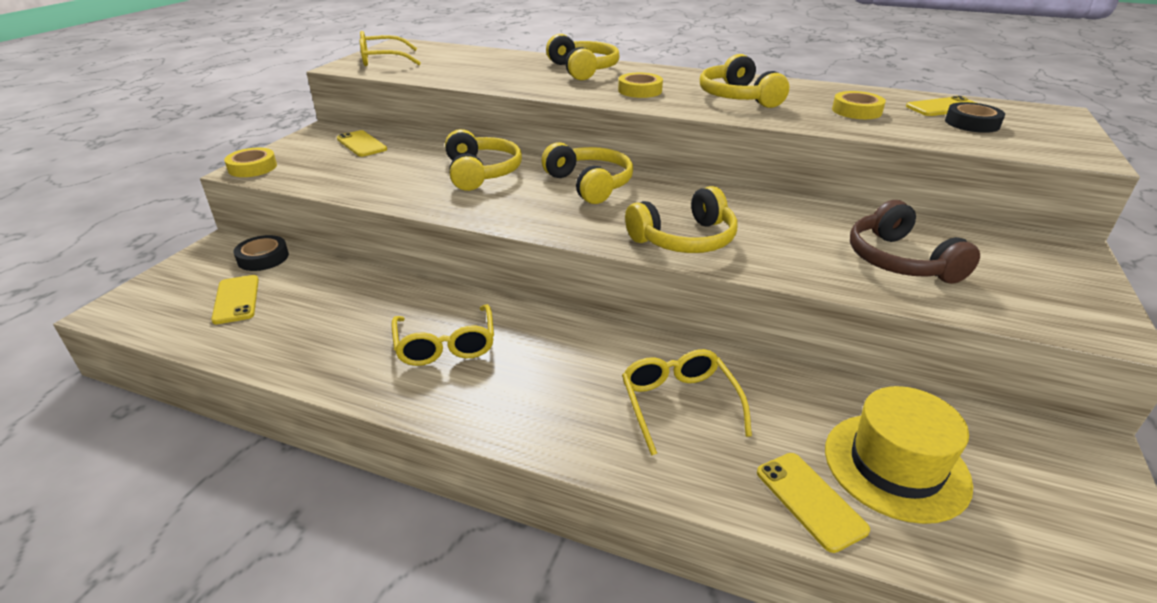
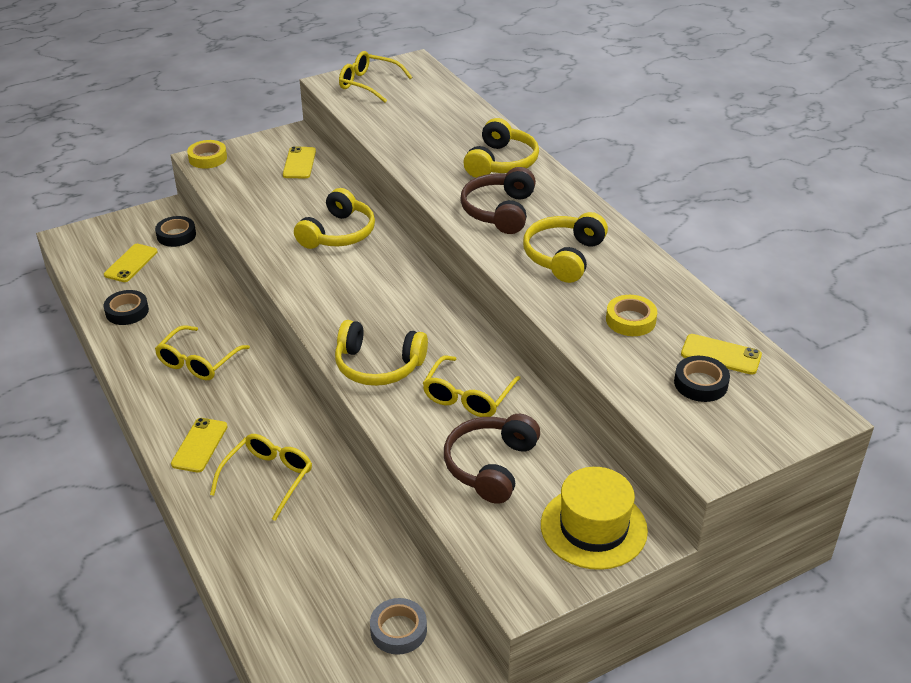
camera: 40 degrees right, 5 degrees up
(291, 341) = (127, 311): none -> black tape
(590, 184) = (394, 283): yellow headphones -> none
(640, 90) = (499, 211): yellow tape -> brown headphones
(790, 227) = (468, 396): none -> yellow glasses
(810, 500) = (251, 571): yellow phone -> yellow phone (199, 445)
(896, 466) = (325, 589): yellow hat -> yellow hat (593, 527)
(1004, 455) = (398, 630): none -> grey tape

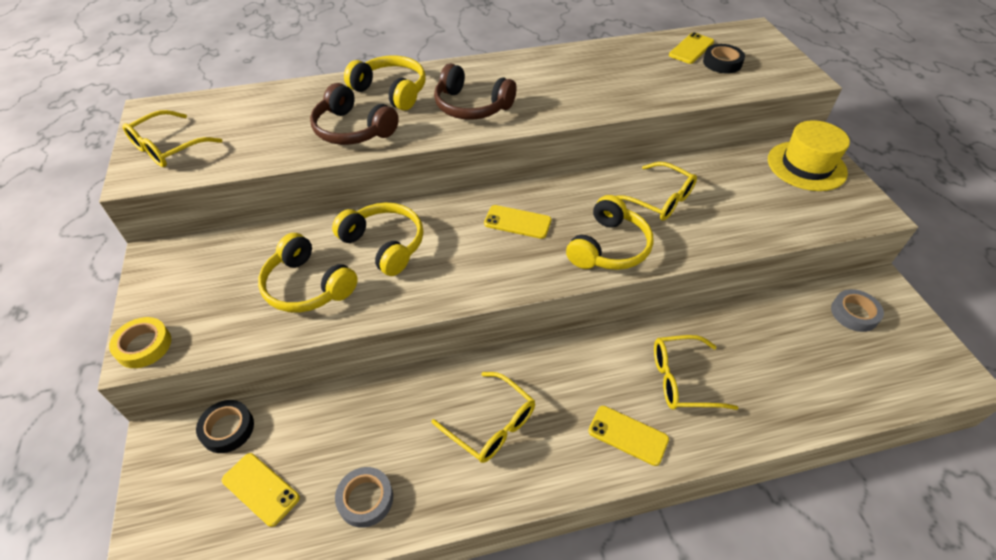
camera: 75 degrees left, 10 degrees up
(127, 311) = (365, 499): black tape -> grey tape
(268, 478) = (682, 380): yellow glasses -> yellow glasses turned 45 degrees counterclockwise
(299, 163) = (224, 258): yellow phone -> yellow phone (517, 222)
(490, 466) = (743, 203): brown headphones -> brown headphones (352, 130)
(563, 256) = (553, 87): yellow headphones -> yellow headphones (307, 286)
(630, 320) = (645, 74): yellow tape -> none

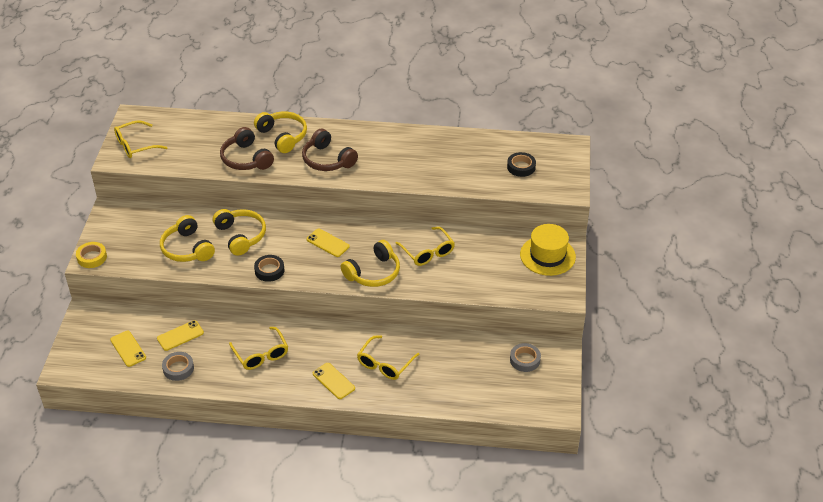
camera: 20 degrees right, 5 degrees down
(227, 429) = (120, 316): black tape -> black tape (269, 270)
(682, 380) = (385, 364): yellow glasses -> yellow glasses turned 75 degrees counterclockwise
(691, 49) = (509, 150): yellow phone -> yellow phone (180, 336)

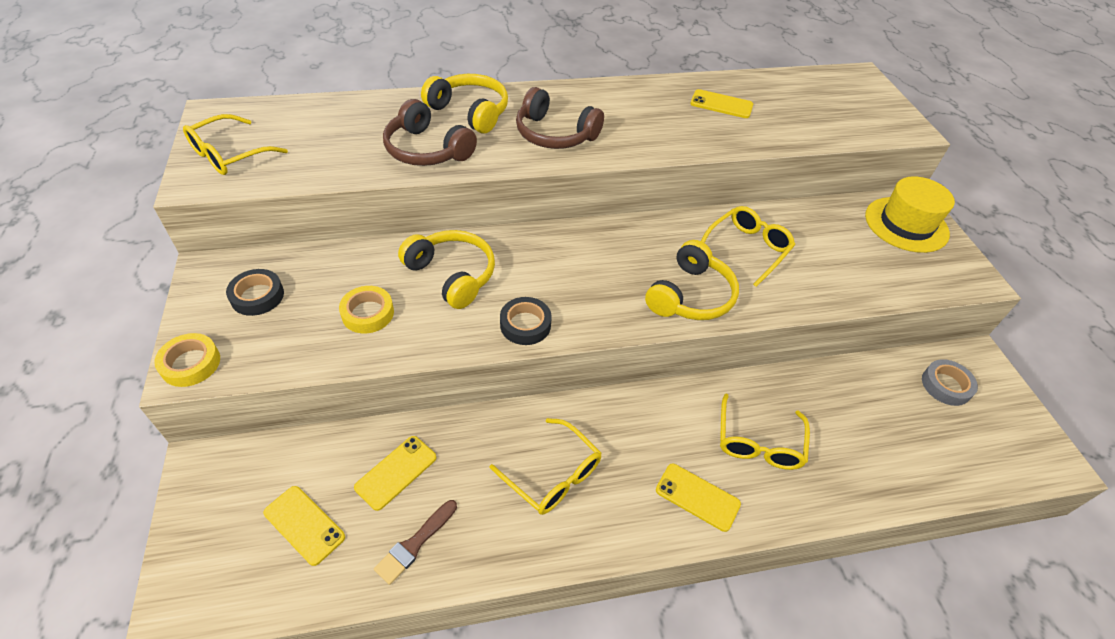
camera: 20 degrees left, 5 degrees up
(178, 368) = (415, 544): grey tape -> brown brush
(187, 249) = (368, 313): yellow headphones -> yellow tape
(328, 243) = (595, 261): yellow phone -> yellow phone (721, 104)
(427, 252) = (747, 249): yellow glasses -> yellow glasses turned 90 degrees counterclockwise
(521, 167) = (824, 108): black tape -> black tape (257, 296)

